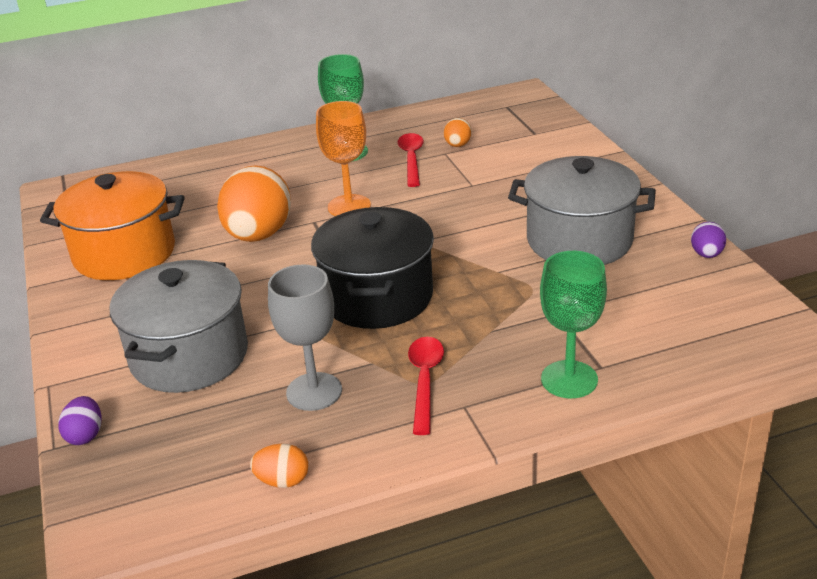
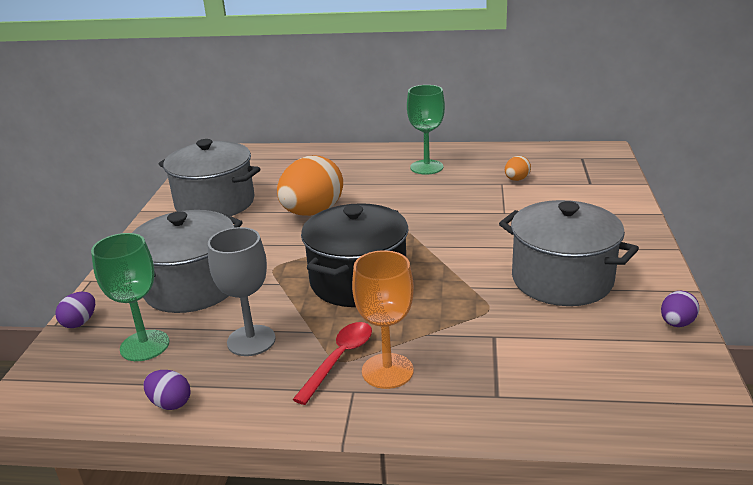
camera: 25 degrees right, 5 degrees down
(124, 253) = (215, 203): orange pot -> grey pot
(282, 481) = (170, 403): orange egg -> purple egg
(349, 206) = (394, 207): orange goblet -> orange goblet (387, 371)
(411, 159) = (471, 182): red spoon -> none
(569, 379) = (459, 398): green goblet -> green goblet (144, 345)

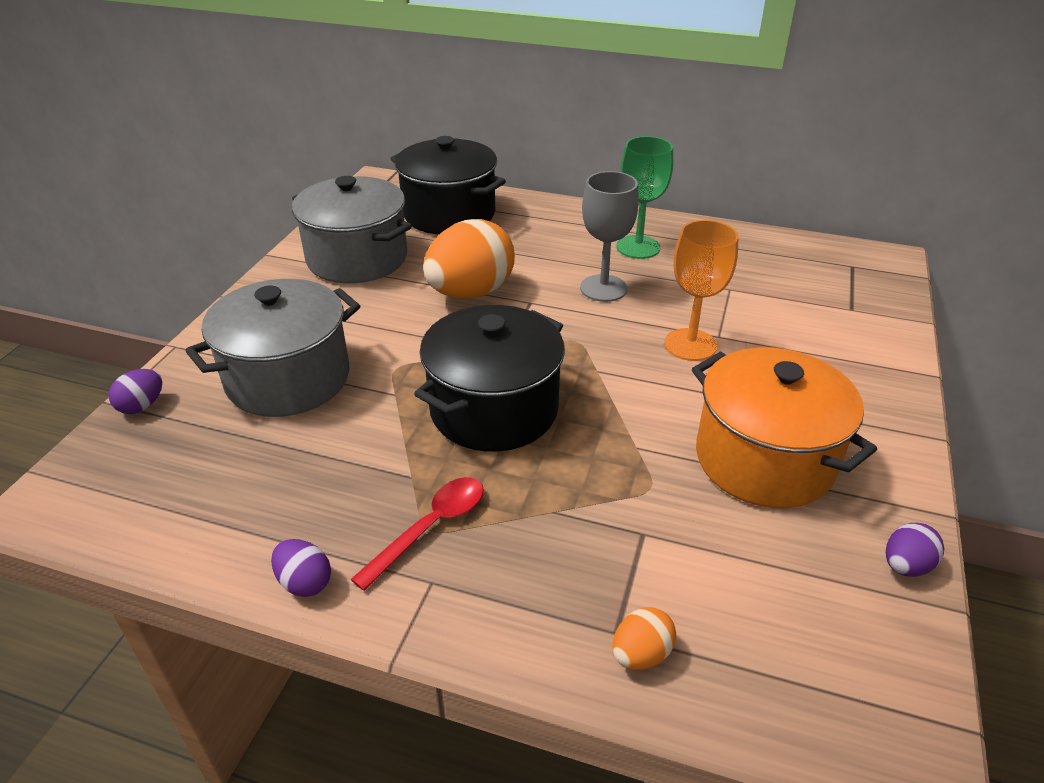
camera: 10 degrees right, 10 degrees up
(144, 345) = (203, 456): green goblet -> none
(170, 403) = (204, 550): purple egg -> purple egg (305, 582)
(251, 340) = (331, 475): grey goblet -> grey goblet (603, 288)
(276, 165) = (449, 214): none -> black pot
(387, 371) = (485, 559): orange goblet -> orange goblet (690, 345)
(516, 179) = (752, 286): orange egg -> orange egg (641, 654)
(562, 279) = (764, 459): grey pot -> orange pot

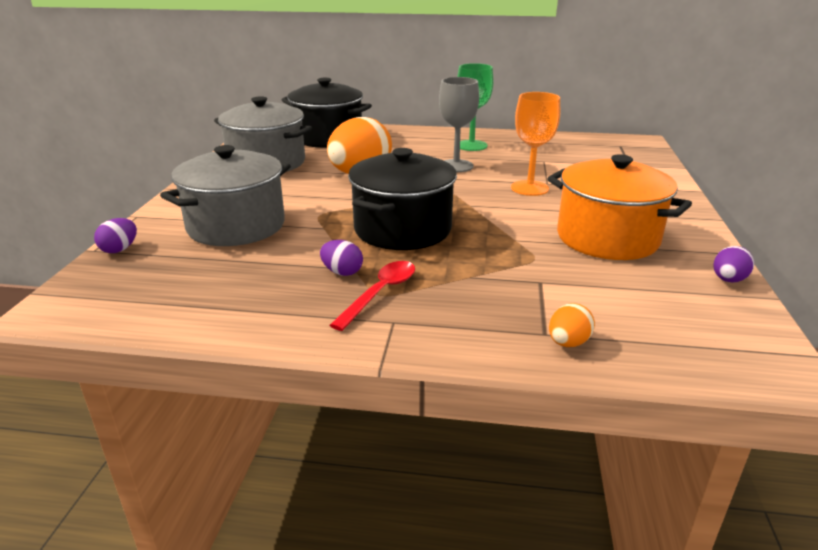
camera: 10 degrees left, 10 degrees down
(305, 582) = (292, 332): purple egg -> purple egg (342, 272)

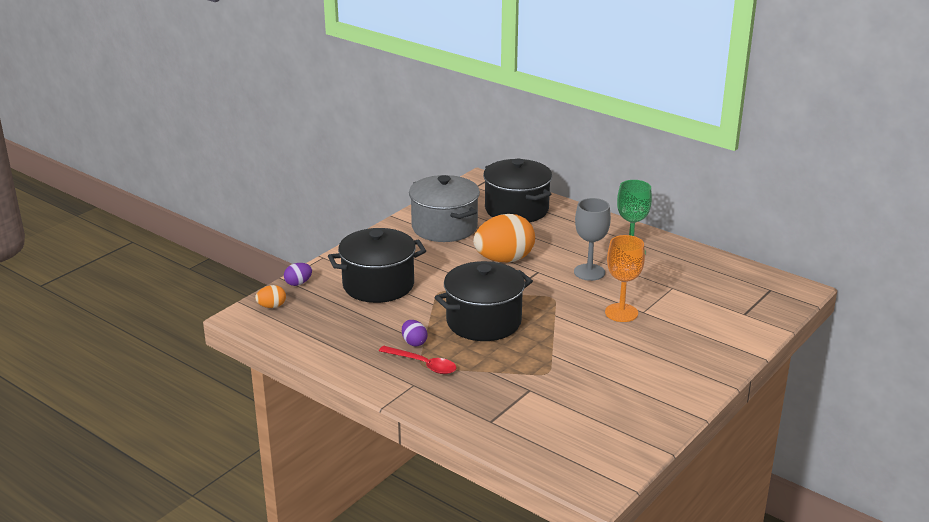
camera: 30 degrees right, 0 degrees up
(236, 226) = (378, 285): grey pot -> black pot
(380, 293) = (423, 364): red spoon -> red spoon turned 60 degrees clockwise
(568, 343) = (497, 431): orange egg -> orange egg (272, 306)
(607, 238) = (620, 374): orange pot -> none
(728, 280) = (658, 431): purple egg -> none

